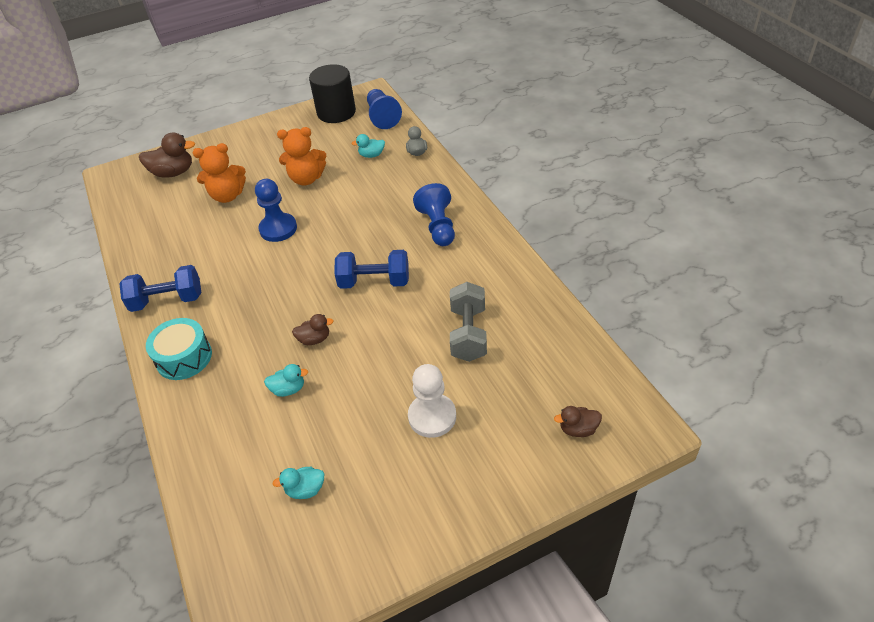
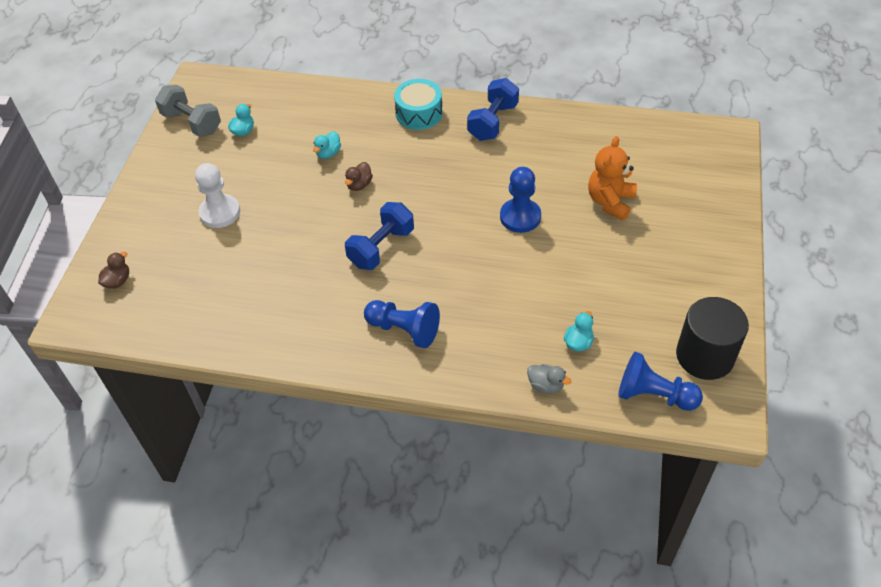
camera: 125 degrees right, 5 degrees up
(173, 173) = (691, 177): brown duck -> none
(306, 179) = (584, 269): orange teddy bear -> none
(468, 334) = (261, 274): grey dumbbell -> grey dumbbell (192, 123)

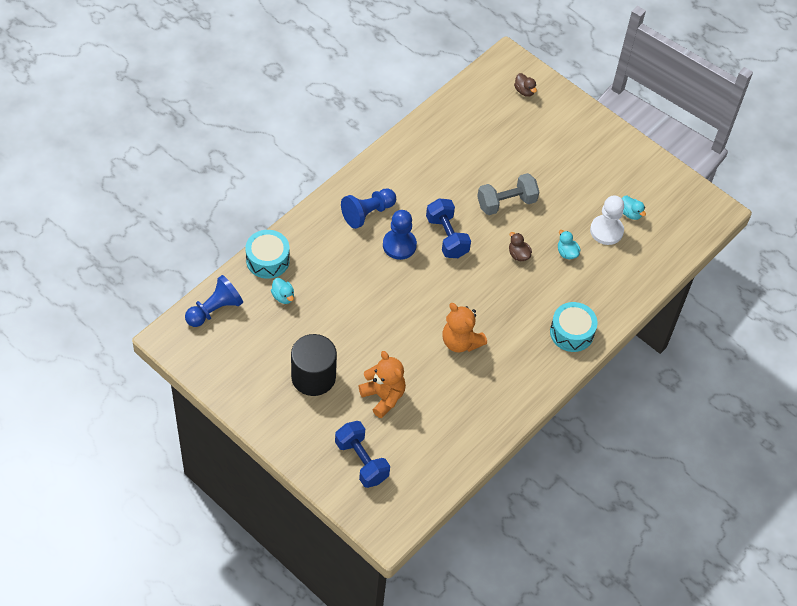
camera: 115 degrees right, 5 degrees up
(192, 123) = (663, 187): grey dumbbell -> grey dumbbell (506, 203)
(220, 212) = (550, 165): white pawn -> white pawn (606, 231)
(493, 122) = (525, 376): blue dumbbell -> blue dumbbell (361, 461)
(498, 178) = (460, 342): none -> orange teddy bear
(520, 217) = (412, 332): blue pawn -> blue pawn (399, 245)
(546, 385) = (267, 260): grey duck -> turquoise drum
(705, 356) = (216, 357): black cylinder -> black cylinder (313, 377)

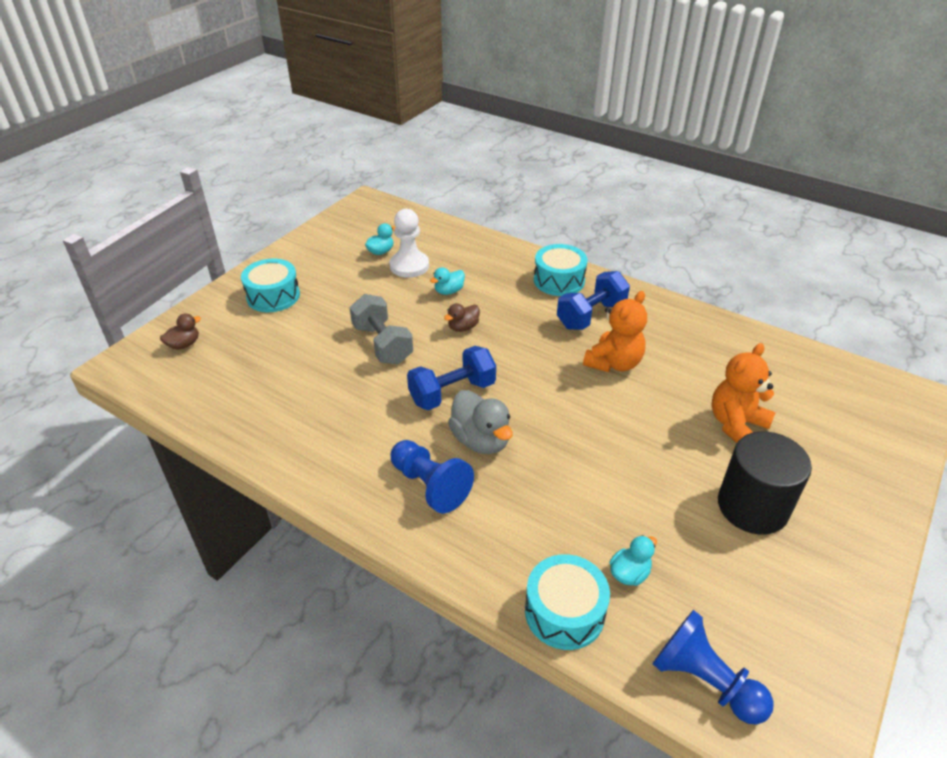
camera: 95 degrees left, 15 degrees down
(361, 461) = (844, 433): blue dumbbell -> blue dumbbell (591, 315)
(399, 245) = (481, 440): blue pawn -> grey duck
(575, 140) = (273, 296): none -> turquoise drum

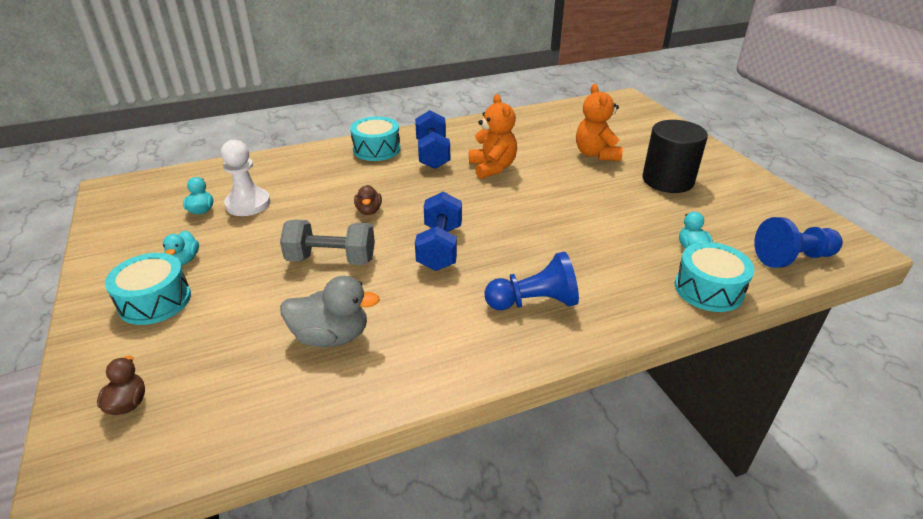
camera: 55 degrees left, 5 degrees down
(449, 291) = (314, 199): turquoise duck -> turquoise duck (184, 259)
(481, 440) = (509, 256): grey duck -> grey duck (331, 336)

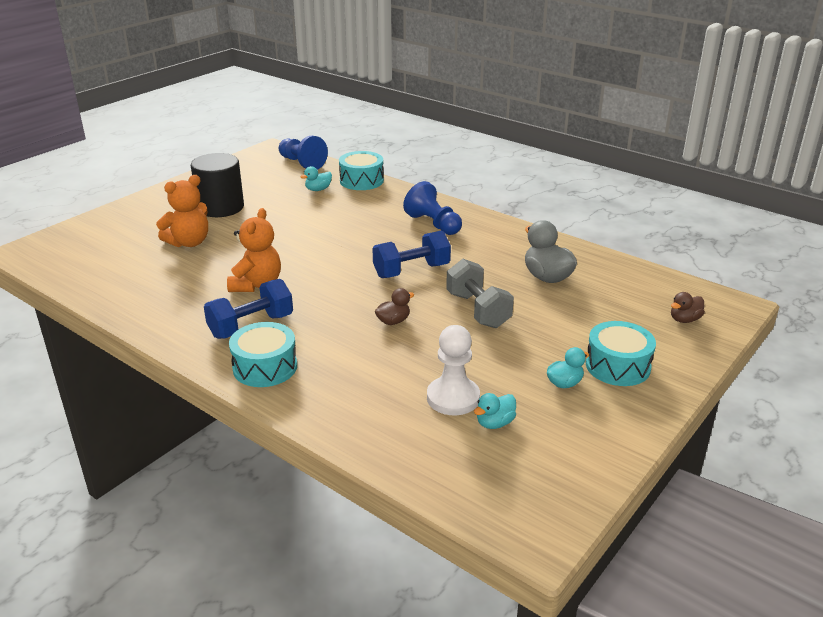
camera: 120 degrees left, 5 degrees down
(492, 168) = (256, 284): orange teddy bear -> orange teddy bear turned 150 degrees clockwise

